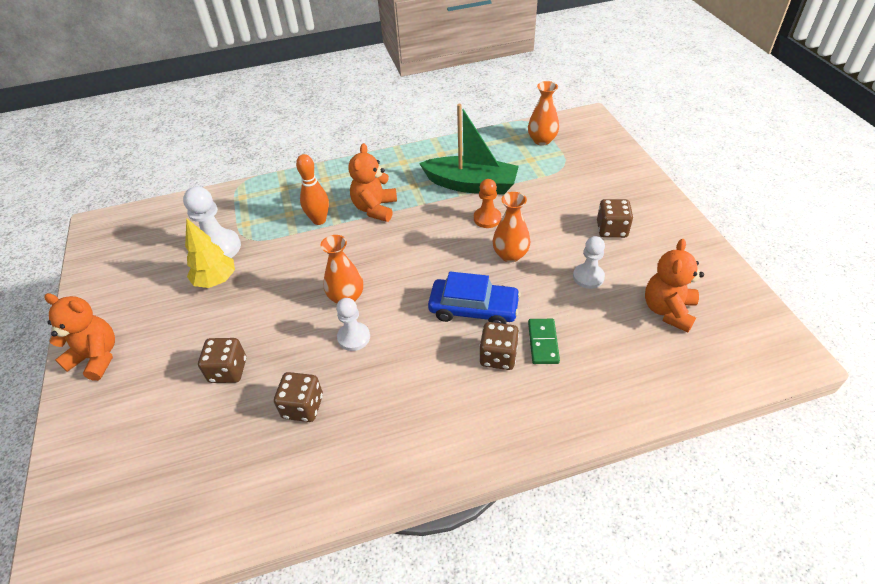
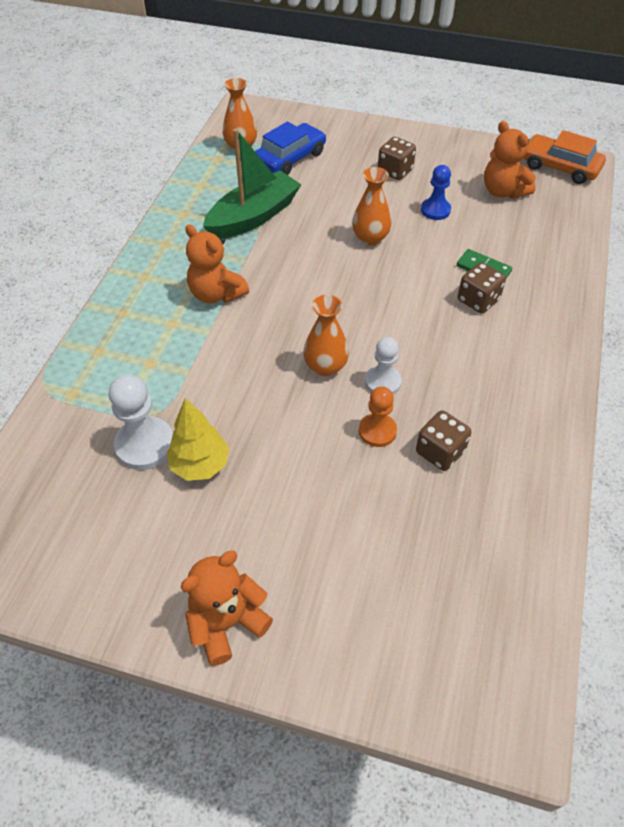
camera: 60 degrees left, 5 degrees up
(228, 370) = (348, 497): brown dice -> none
(319, 220) = (189, 343): orange bowling pin -> none
(473, 309) = (414, 290): blue car -> blue car (290, 158)
(487, 218) = (310, 229): orange pawn -> orange pawn (377, 431)
(588, 277) = (435, 210): white pawn -> blue pawn
(760, 338) = (560, 167): none -> orange car

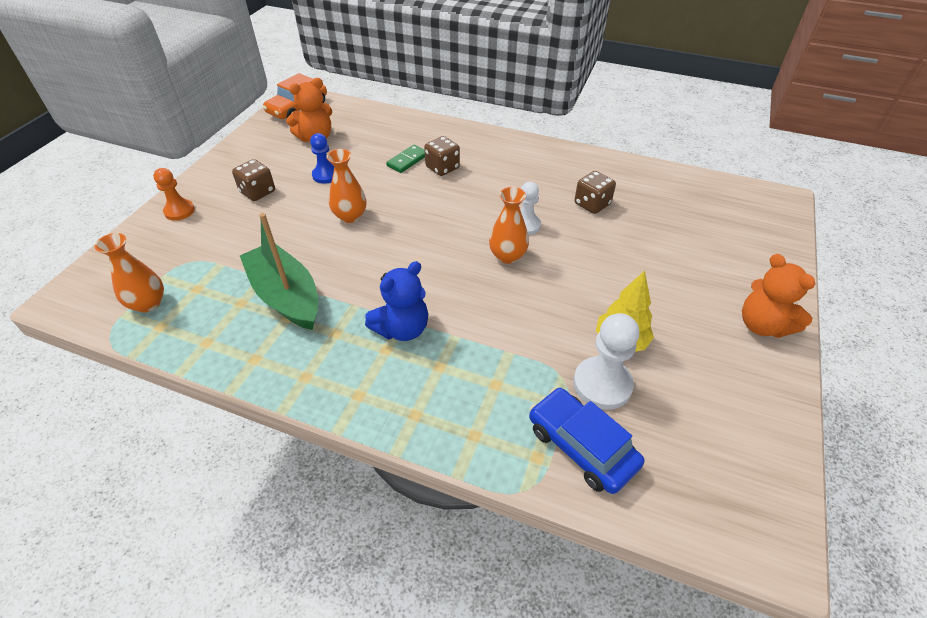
camera: 85 degrees left, 5 degrees down
(216, 294) = (402, 329): orange teddy bear -> blue teddy bear
(290, 158) = (195, 262): blue car -> blue car (581, 446)
(377, 431) = (575, 232): orange pawn -> orange pawn (179, 211)

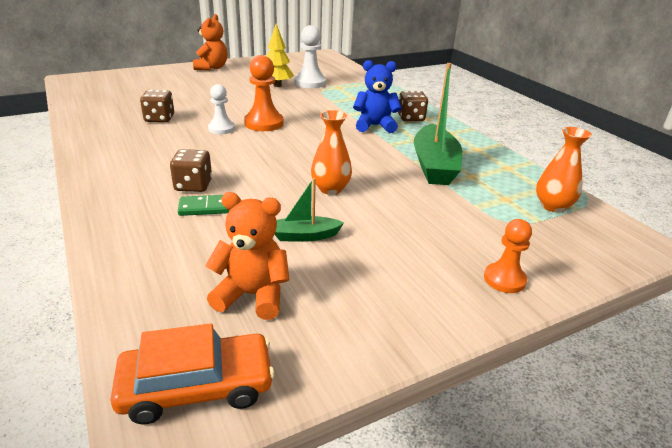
camera: 140 degrees left, 15 degrees down
(258, 192) = (396, 256): brown dice -> brown dice (411, 118)
(326, 175) = (305, 236): blue pawn -> green boat
(507, 256) = (264, 123): orange vase -> orange pawn
(581, 446) = (347, 79): blue car -> none

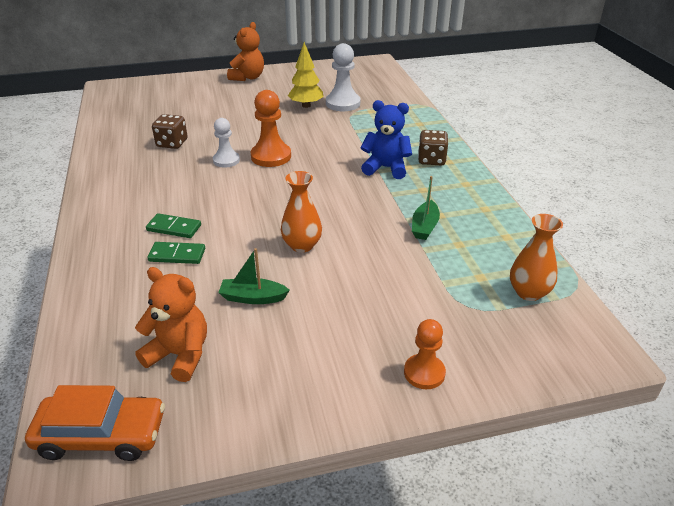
camera: 15 degrees right, 5 degrees up
(193, 185) = (174, 228): brown dice -> green domino
(434, 165) = (424, 226): green boat -> green boat, size x0.52

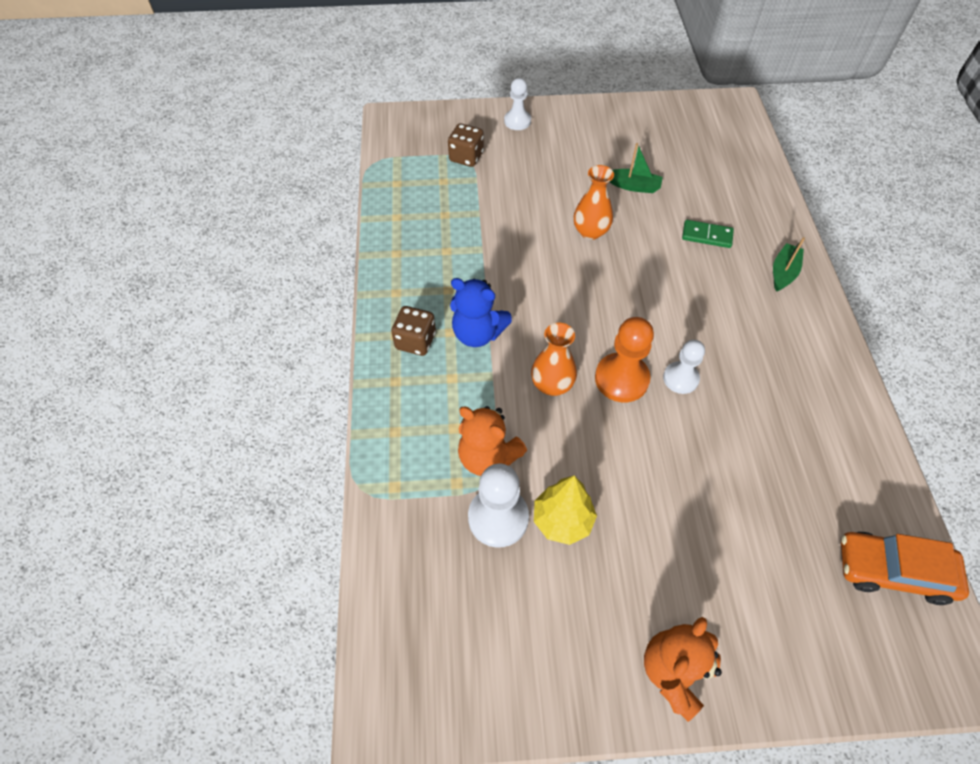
camera: 170 degrees left, 20 degrees up
(101, 435) = (718, 113): orange car -> orange car (893, 571)
(172, 143) = (765, 432): brown dice -> brown dice (466, 157)
(174, 228) = (719, 269): green domino -> none
(180, 355) = (682, 151): orange teddy bear -> orange teddy bear (488, 457)
(424, 226) = (468, 238): green boat -> green boat (783, 272)
(424, 373) = (517, 121): orange pawn -> white pawn
(528, 292) = (413, 164): orange vase -> orange vase (552, 384)

